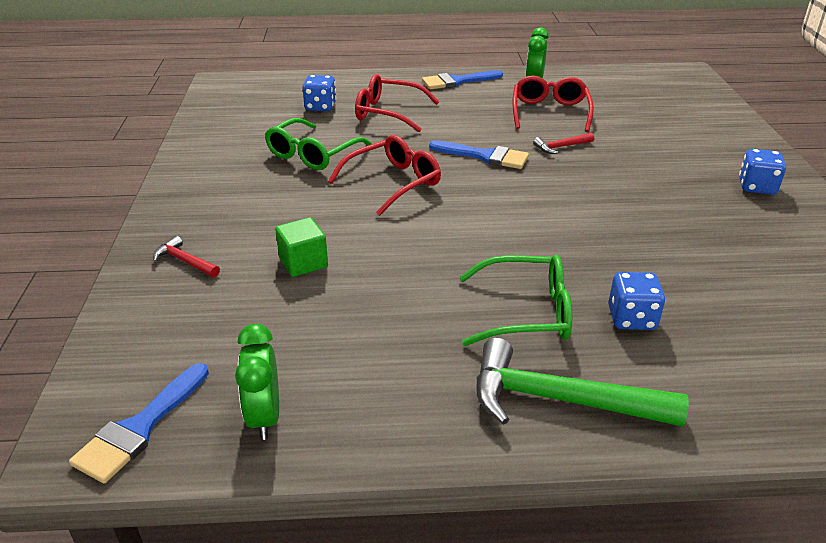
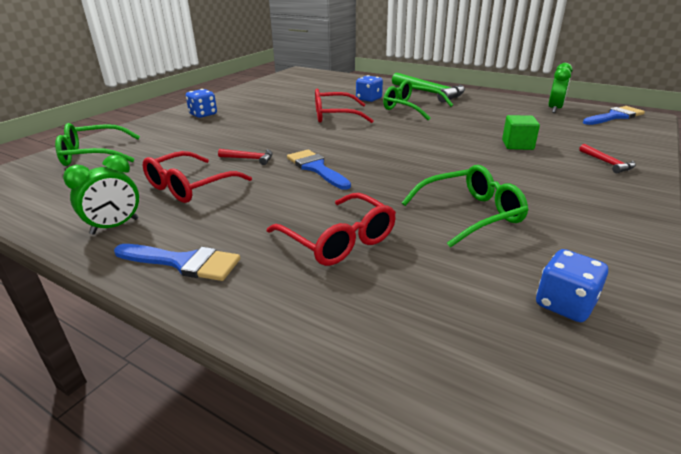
camera: 145 degrees left, 5 degrees down
(320, 107) = (416, 284): blue dice -> blue dice (564, 304)
(393, 183) = (415, 170): red glasses -> red glasses (335, 116)
(693, 110) = (93, 155): none -> green glasses

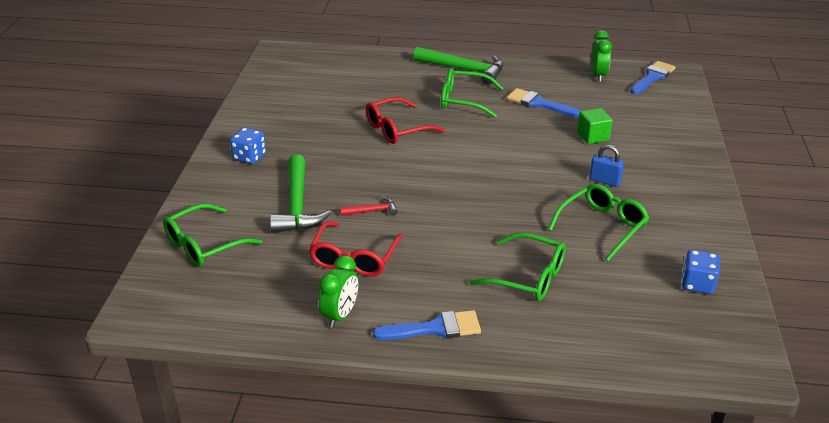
camera: 25 degrees left, 5 degrees up
(196, 145) = (297, 205): none -> green hammer
(316, 168) = (445, 207): blue brush -> blue brush (538, 103)
(338, 240) = (528, 277): red glasses -> green glasses
(369, 99) = (409, 93): blue dice -> none
(504, 178) = (605, 181): none -> blue padlock
(607, 163) = (671, 144): red hammer -> none

